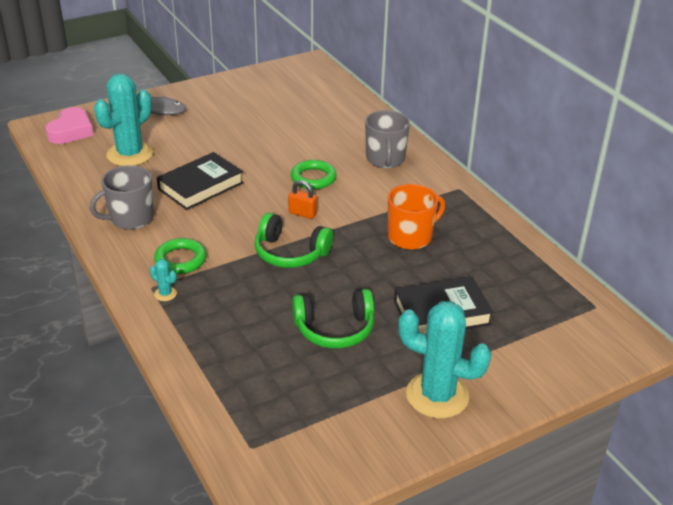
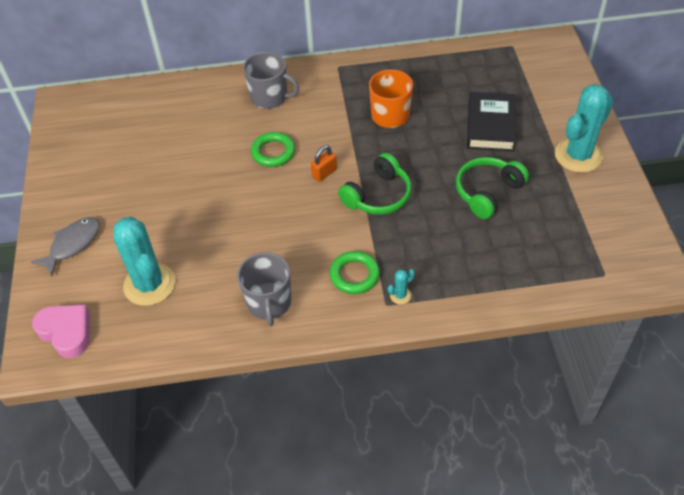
camera: 65 degrees left, 15 degrees up
(200, 186) = (241, 236): black book -> none
(334, 329) = (488, 192): green headphones -> green headphones turned 150 degrees counterclockwise

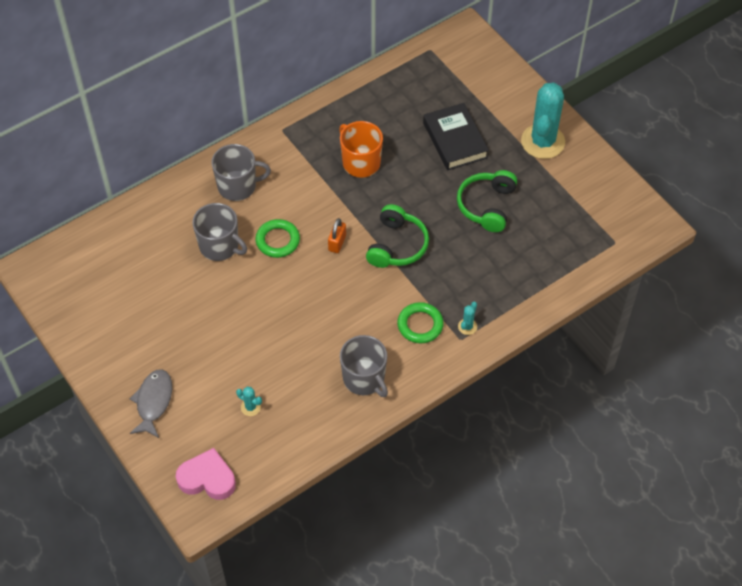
camera: 30 degrees left, 5 degrees up
(149, 284) = (250, 407): turquoise cactus -> turquoise cactus, size x0.40
(221, 139) = (220, 246): none -> grey mug

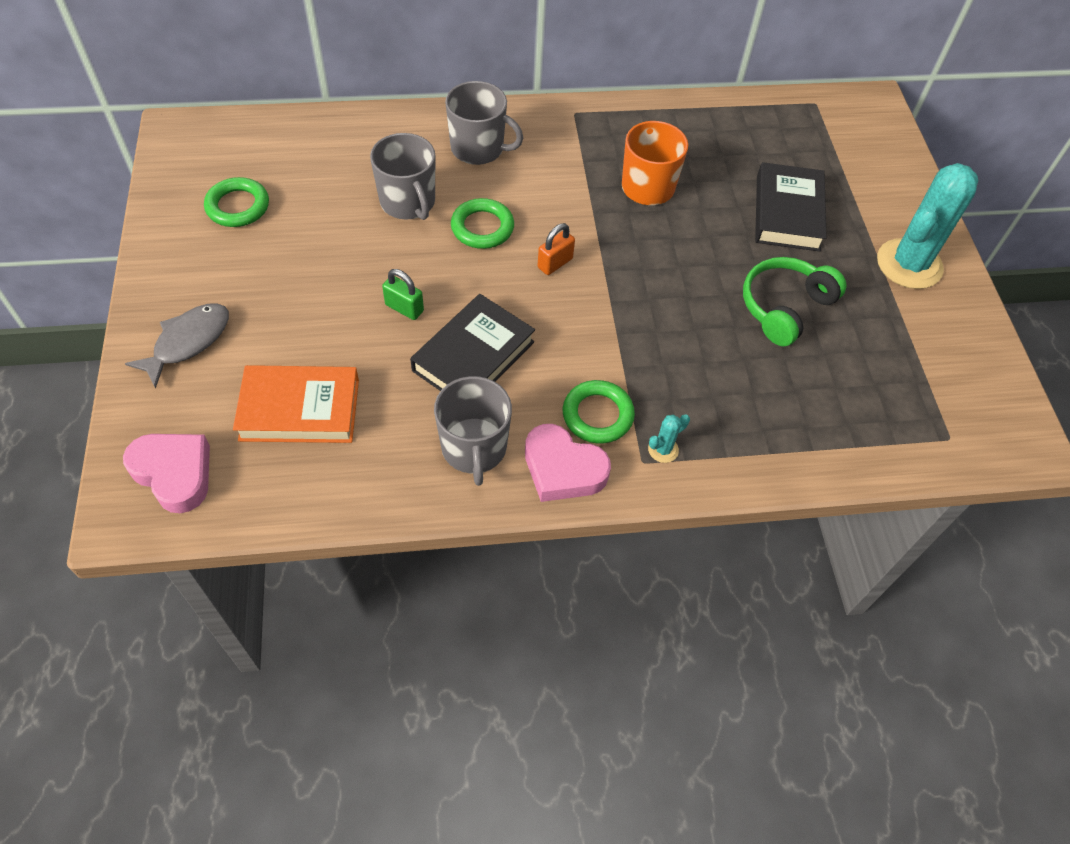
camera: 25 degrees right, 0 degrees up
(114, 302) = (238, 206): none -> green ring
(250, 407) = (300, 409): turquoise cactus -> orange book
(267, 316) = (404, 308): none -> green padlock
(328, 325) = (473, 356): none -> black book
(397, 245) = (631, 301): green headphones -> none
(420, 365) = (563, 469): none -> pink heart

